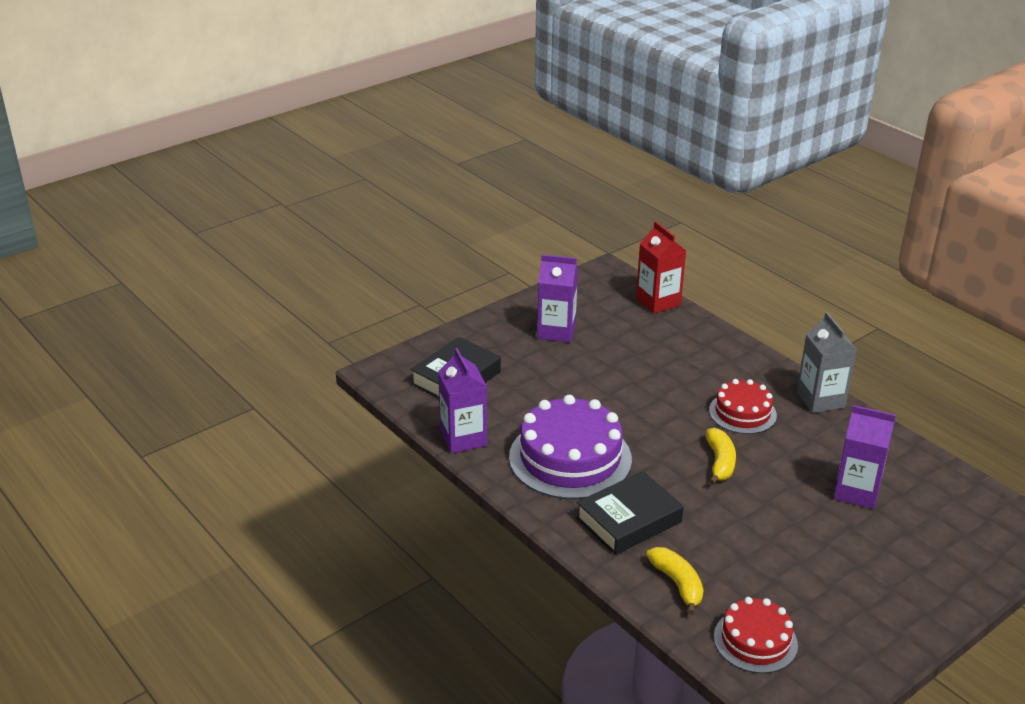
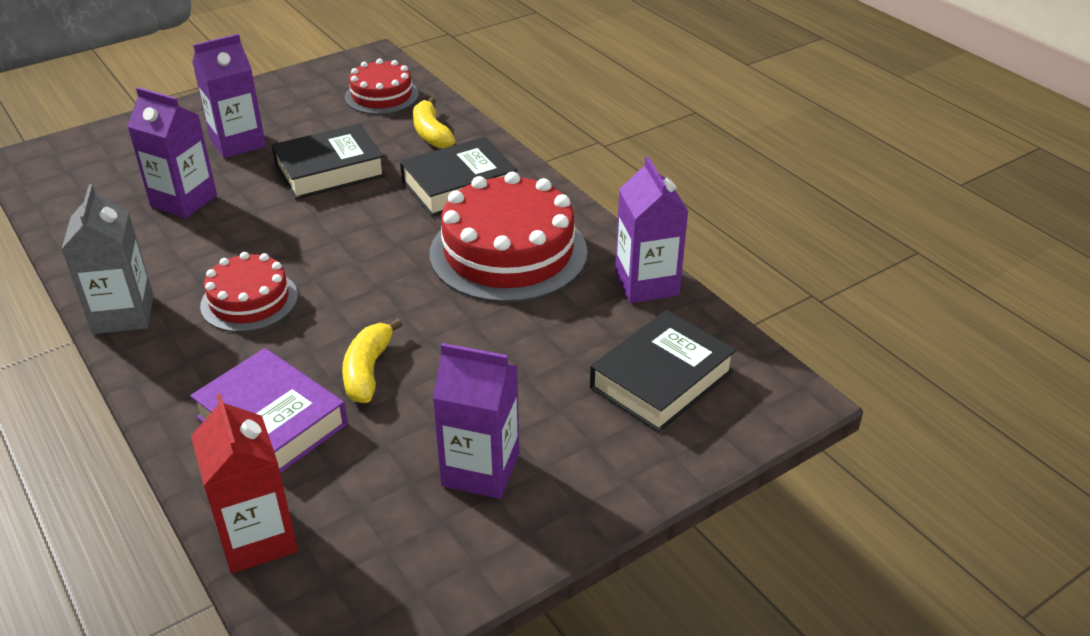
camera: 175 degrees left, 5 degrees up
(570, 458) = (508, 252): purple cake -> red cake
(682, 347) = (272, 421): none -> purple book
(720, 462) = (322, 238): yellow banana -> yellow banana (368, 371)
(752, 531) = (330, 170): none -> black book
(861, 560) = (238, 143): none -> purple carton

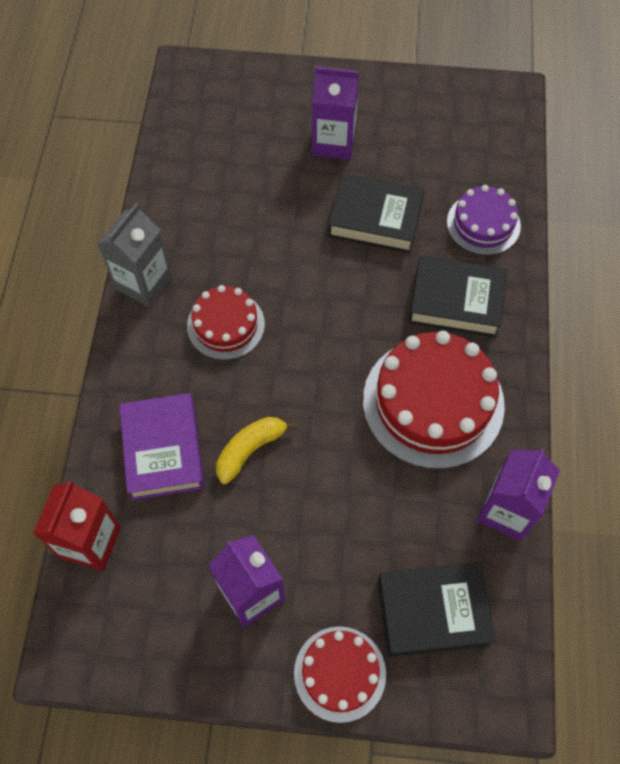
camera: 40 degrees right, 25 degrees up
(184, 201) = (254, 187): purple carton -> none
(382, 95) = (481, 150): red cake -> red cake (340, 673)
(431, 133) = (483, 224): yellow banana -> purple cake

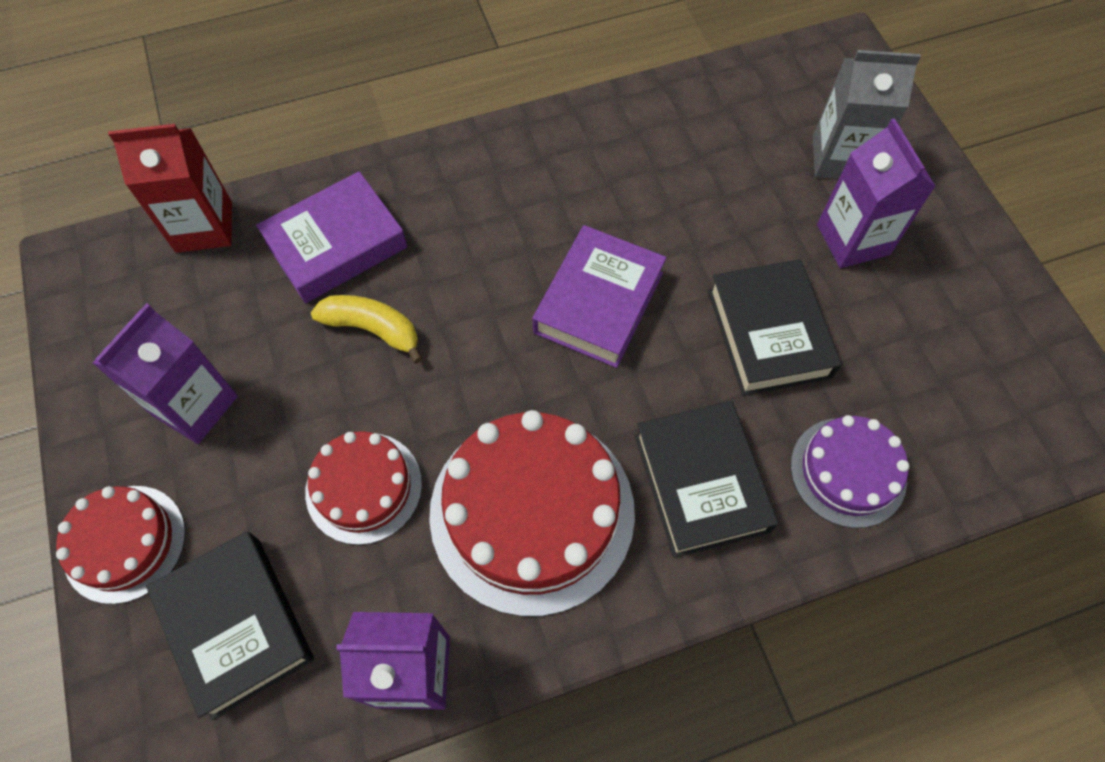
camera: 65 degrees right, 0 degrees up
(144, 282) = (535, 136): grey carton -> grey carton (839, 158)
(226, 325) = (523, 236): red cake -> red cake (364, 487)
(304, 301) = (599, 303): none -> purple book

